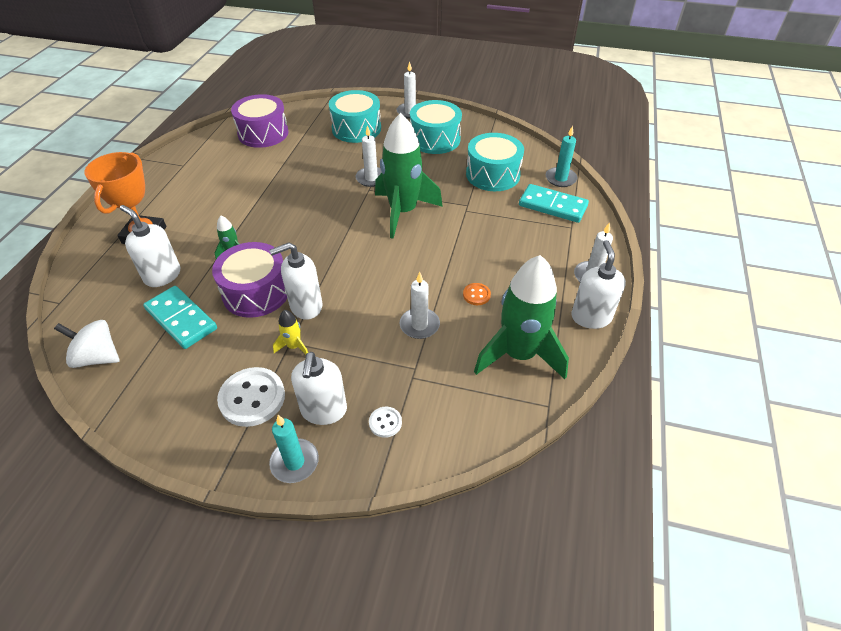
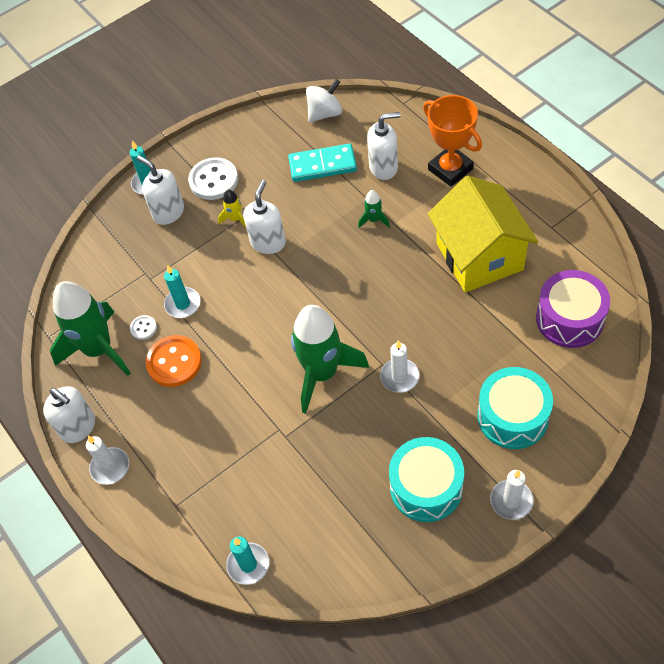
camera: 135 degrees right, 10 degrees up
(235, 185) = (479, 256): none -> yellow house
(256, 292) = (311, 218): purple drum -> none
(385, 422) = (128, 239): white button -> white button (143, 328)
(419, 325) = (183, 304): white candle -> turquoise candle
(476, 295) = (174, 362): orange button -> orange button, size x2.02
(492, 174) = (312, 498): turquoise drum -> none
(552, 206) = (216, 516): turquoise domino -> none

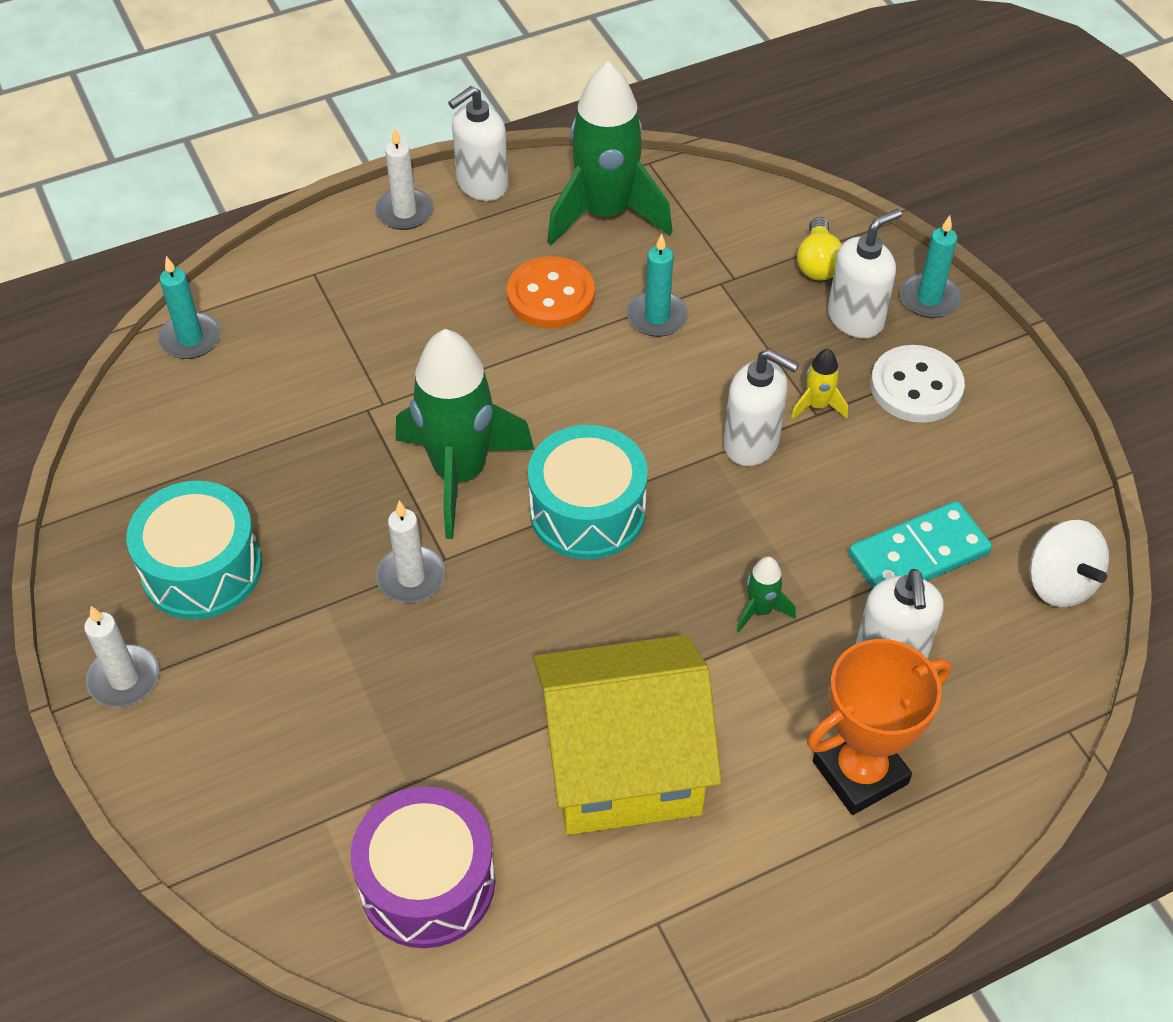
camera: 95 degrees right, 5 degrees down
(127, 236) = (817, 263): none -> yellow light bulb
(143, 328) = (627, 266): white button -> none
(322, 165) = (918, 554): turquoise domino -> turquoise domino turned 60 degrees clockwise
(512, 416) = (268, 724): turquoise drum -> turquoise drum (587, 511)

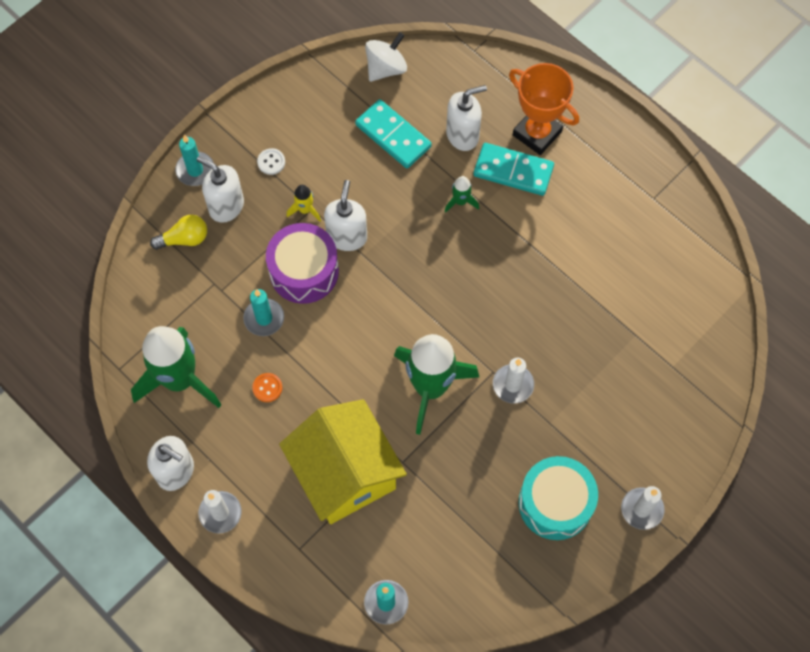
camera: 110 degrees left, 15 degrees up
(427, 882) = (682, 305): purple drum -> purple drum (304, 271)
(551, 295) = (267, 388): orange button -> orange button, size x0.49
(587, 511) = (430, 308): turquoise drum -> none
(623, 766) = (580, 238): yellow house -> yellow house (345, 474)
(793, 707) = (513, 171): none -> turquoise domino
(916, 387) = (271, 162): white button -> white button, size x0.49

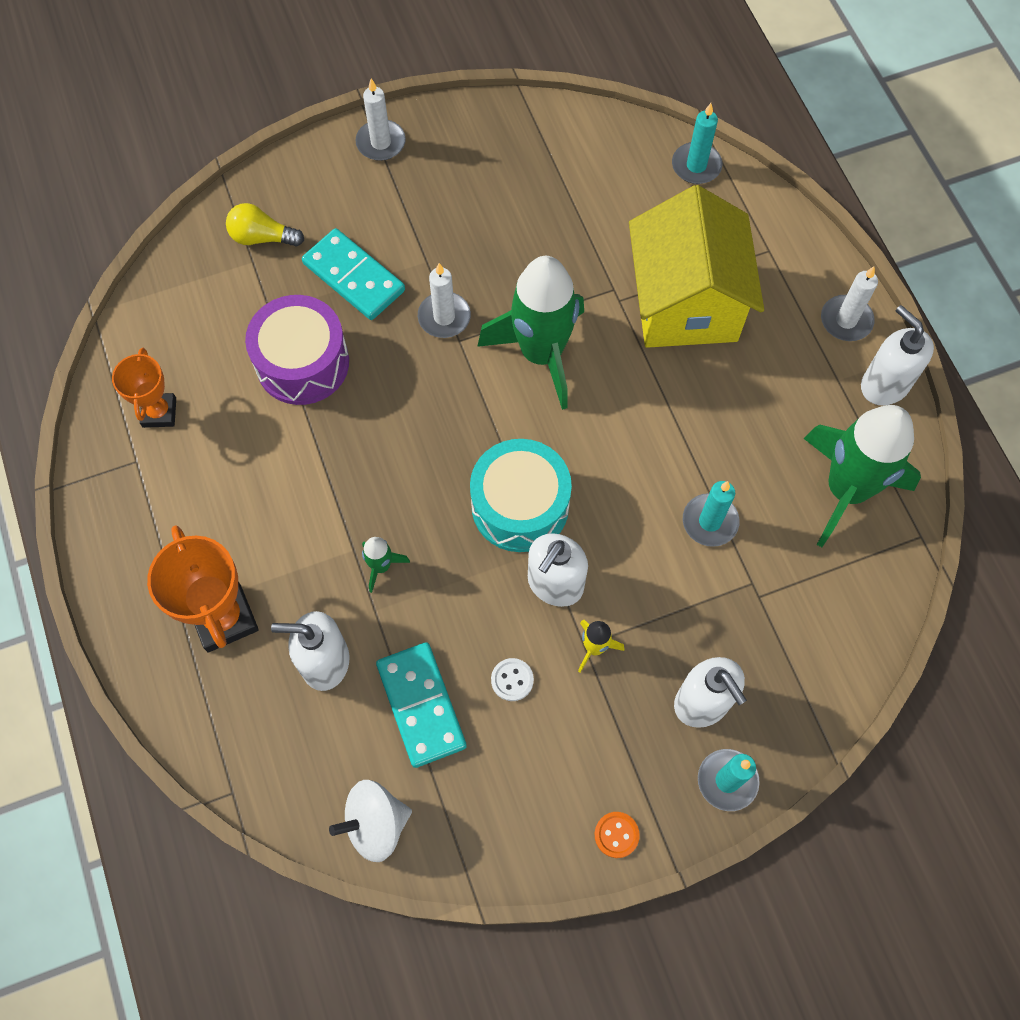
camera: 155 degrees left, 0 degrees up
(184, 239) = (778, 679): yellow light bulb -> yellow light bulb (262, 237)
(267, 388) = (738, 434): orange button -> orange button (616, 835)
(271, 162) = (612, 743): white button -> white button (512, 680)
(304, 271) = (632, 561): purple drum -> purple drum (302, 363)
(513, 171) = (288, 577): turquoise domino -> turquoise domino (354, 277)
(555, 503) = (468, 183): turquoise drum -> turquoise drum (520, 506)
(661, 234) = (159, 412): none -> orange trophy

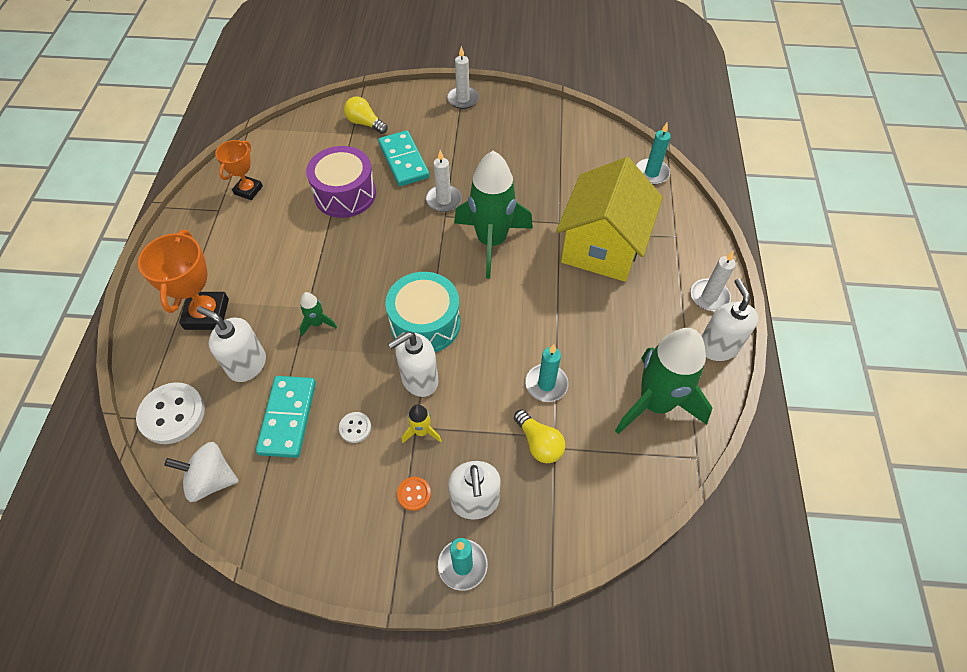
camera: 25 degrees right, 10 degrees down
(270, 768) = (172, 414): none -> white button
(616, 835) = (362, 565): orange button -> orange button (414, 494)
(738, 599) = (539, 443): none -> yellow light bulb

